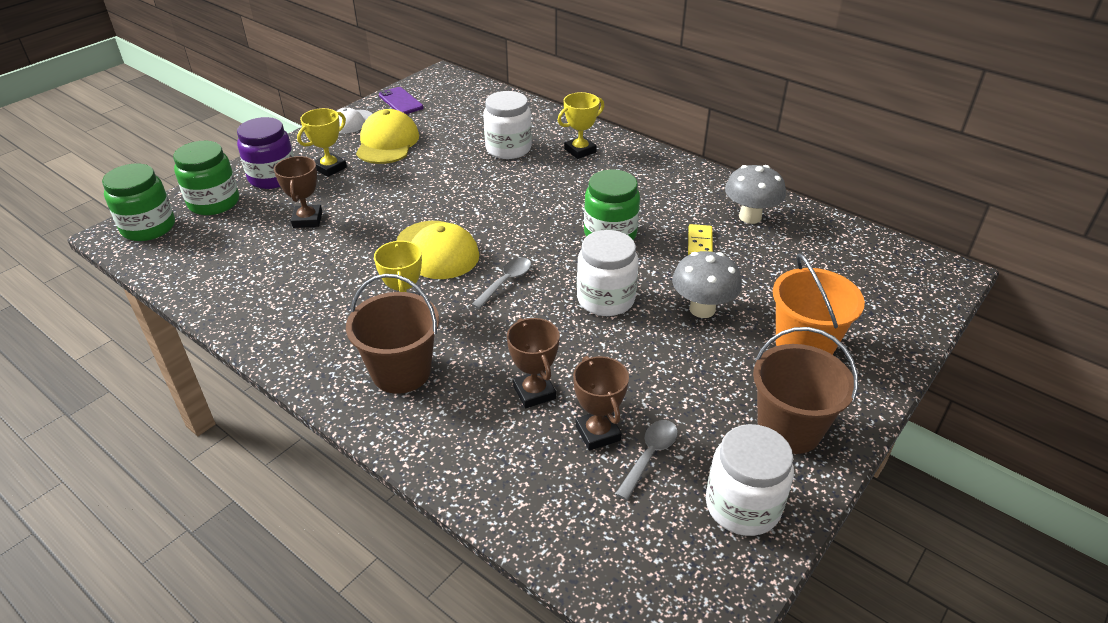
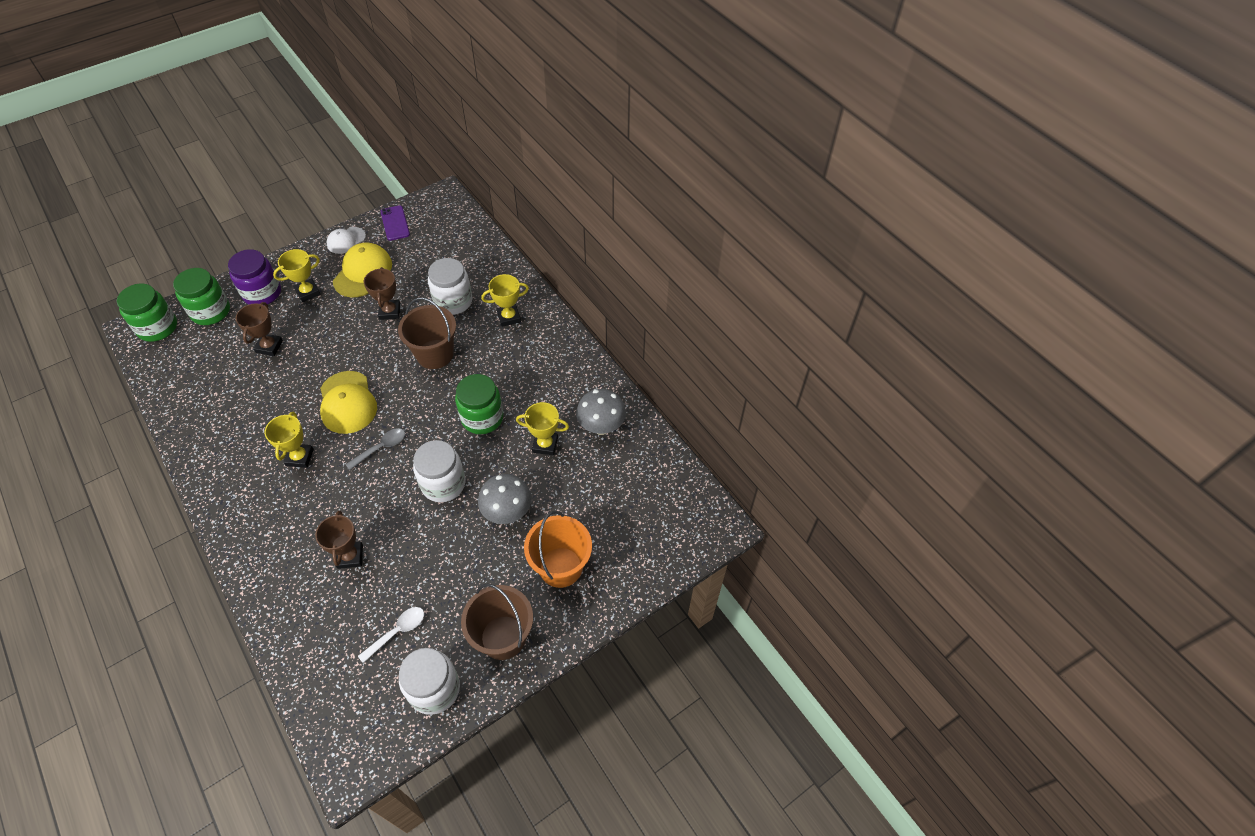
camera: 15 degrees right, 15 degrees up
(401, 372) = (272, 513): brown bucket -> brown bucket (435, 354)
(597, 433) = (374, 603): brown trophy -> brown trophy (390, 312)
(649, 456) = (397, 632): grey spoon -> white spoon
(699, 243) = (545, 445): yellow domino -> yellow trophy

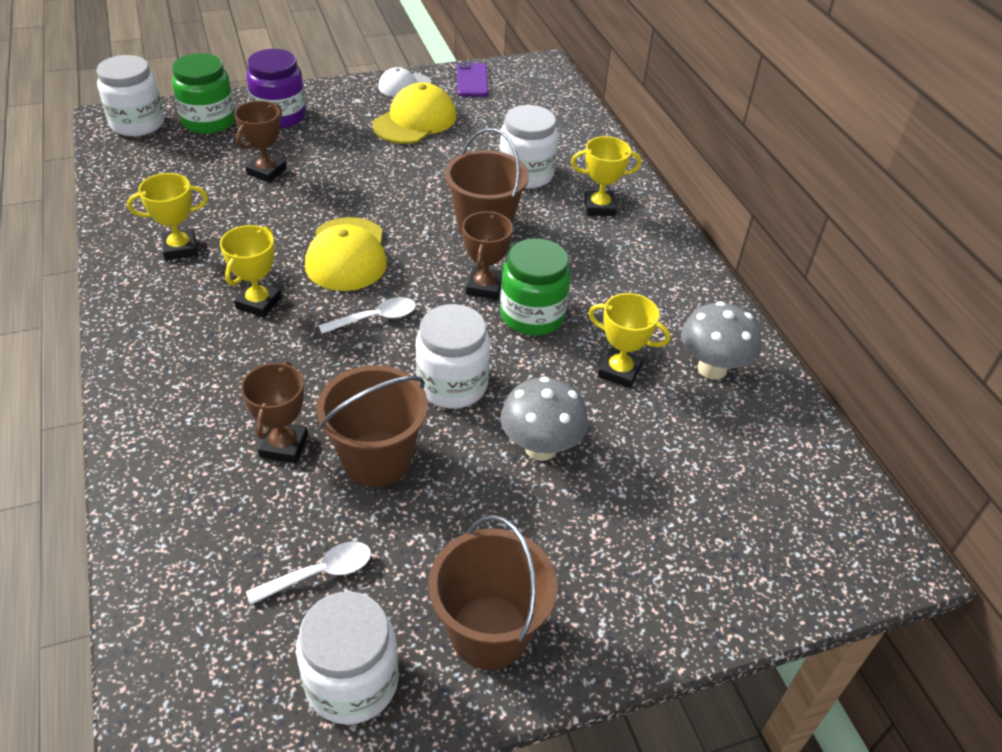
camera: 15 degrees right, 10 degrees down
(157, 327) = (137, 124): green jar -> white jar
(308, 292) = (337, 126): yellow trophy -> yellow trophy (180, 248)
(381, 448) = (375, 318): grey spoon -> white spoon
(390, 312) = (437, 168): brown trophy -> brown trophy (484, 287)
(410, 548) = (377, 458): none -> brown bucket
(560, 567) = (610, 549): orange bucket -> none

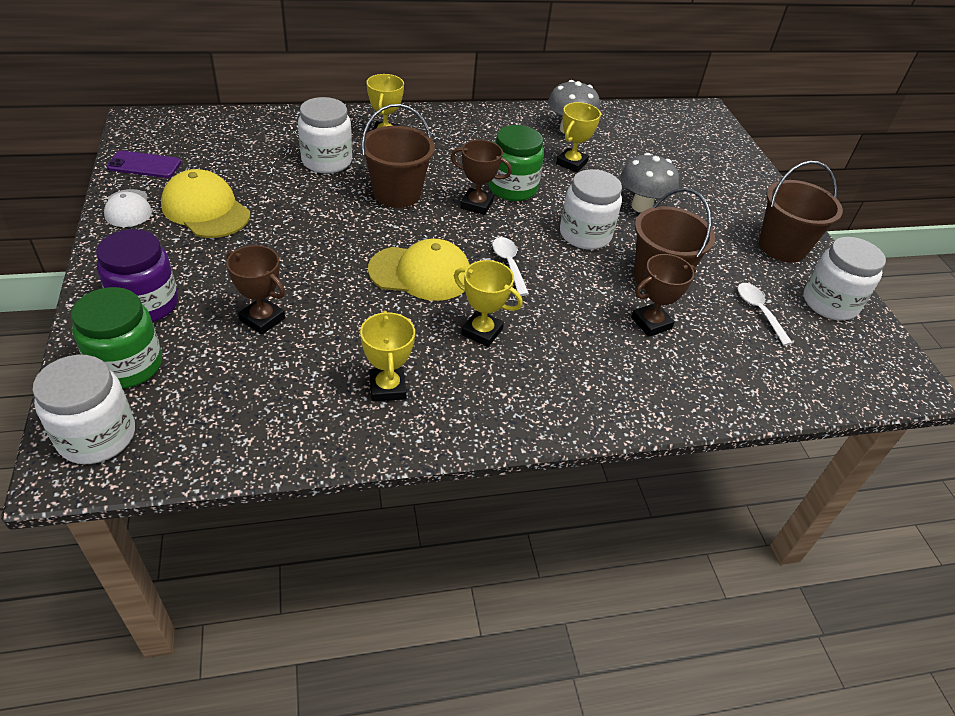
camera: 85 degrees left, 0 degrees up
(284, 446) = (651, 323): brown trophy -> brown trophy turned 45 degrees counterclockwise

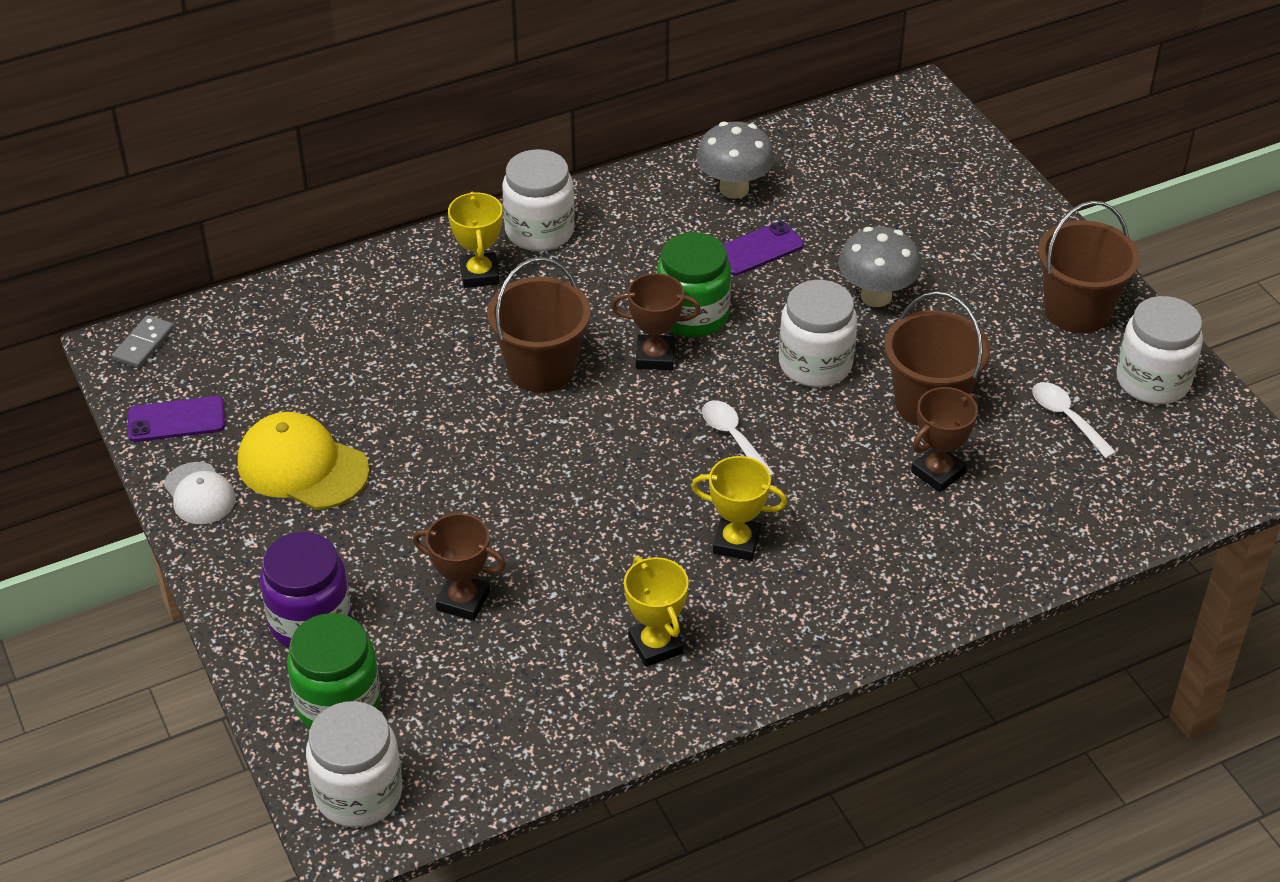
camera: 10 degrees left, 0 degrees up
(154, 122) = (144, 344): none -> grey domino
(327, 161) = (420, 342): white jar -> white jar (539, 231)
(420, 273) = (627, 482): yellow cap -> none
(571, 163) = (758, 249): yellow trophy -> purple phone

